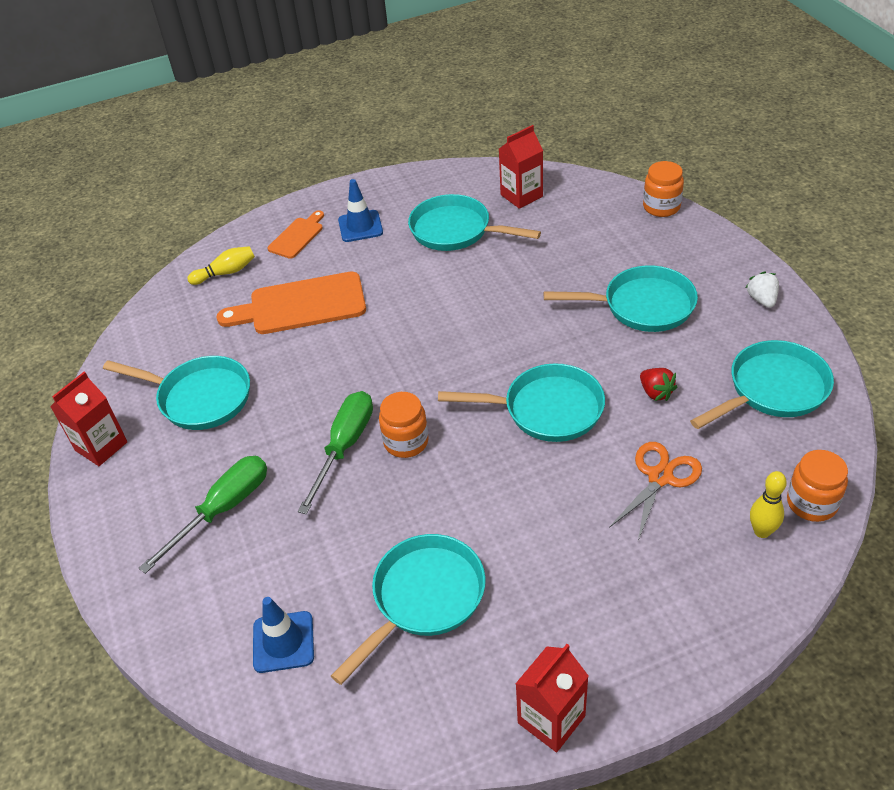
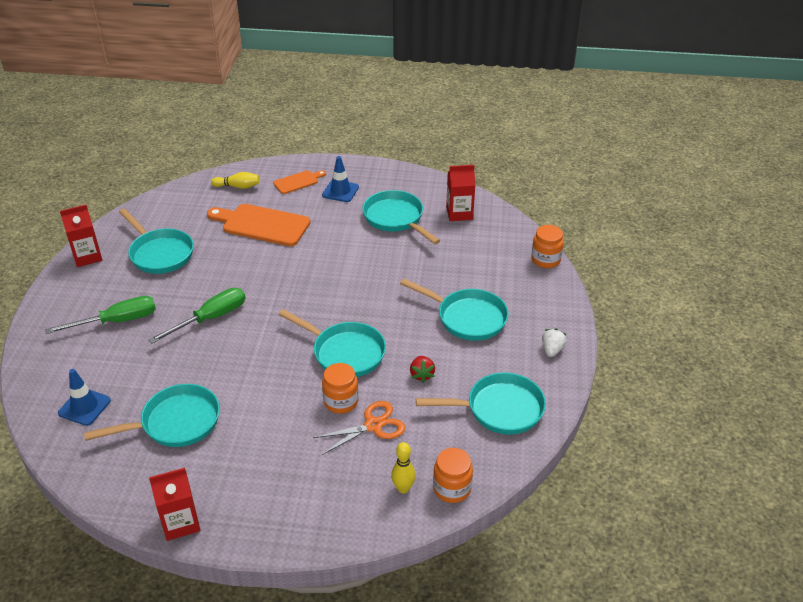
camera: 25 degrees right, 5 degrees down
(406, 442) = (246, 332): orange jar -> orange jar (341, 402)

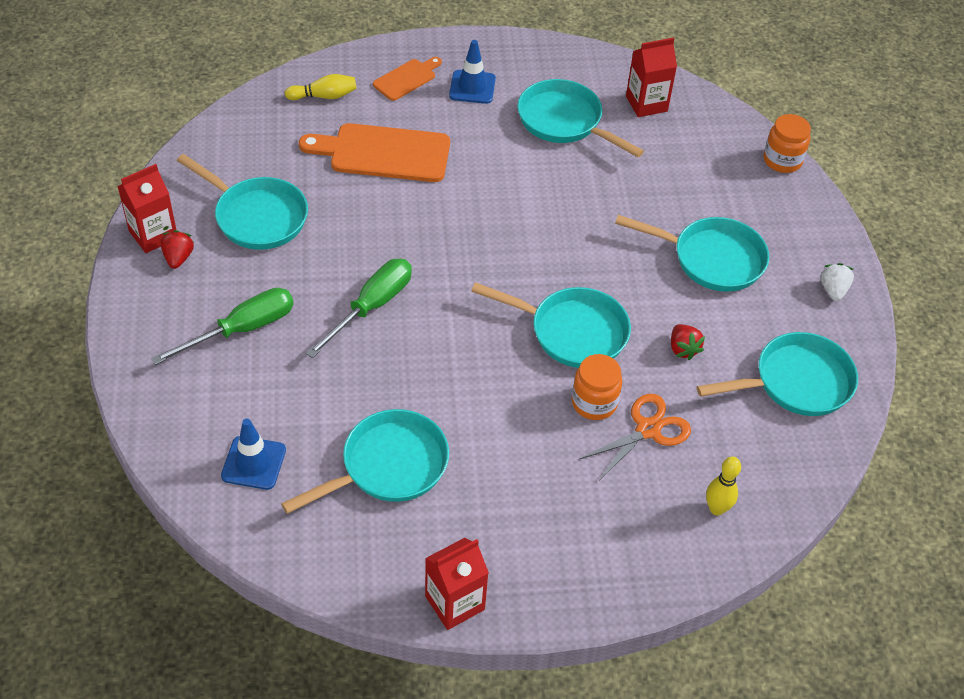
camera: 15 degrees left, 10 degrees up
(97, 272) = (178, 258): none -> red strawberry
(452, 488) = (776, 499): orange jar -> none

